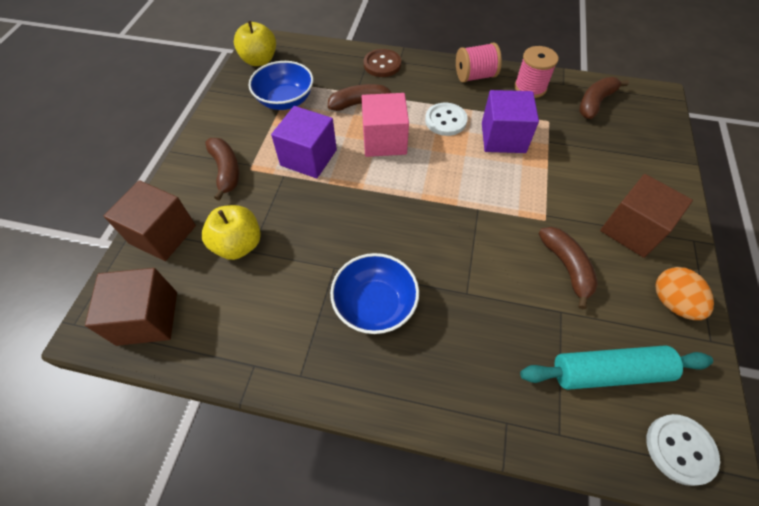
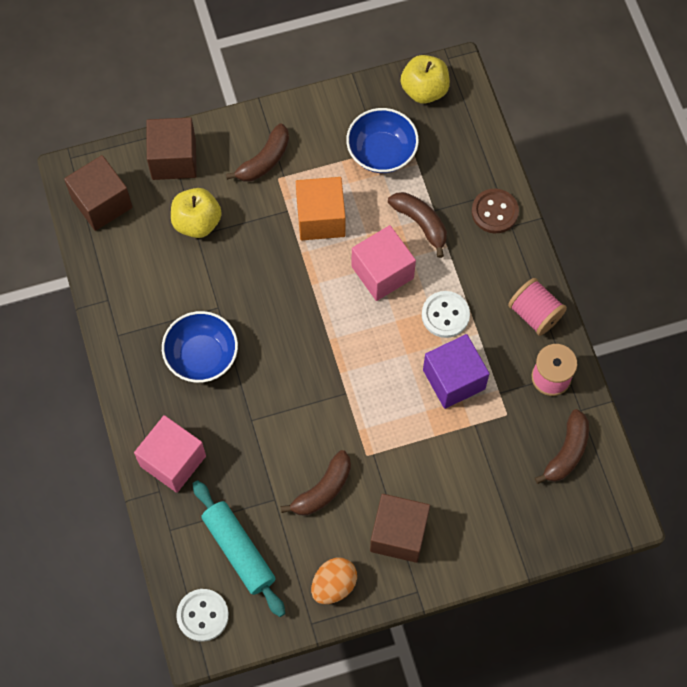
camera: 60 degrees right, 10 degrees up
(308, 157) = (321, 218): purple cube -> orange cube
(477, 389) = (173, 461): none -> pink cube
(595, 103) = (567, 452): brown banana -> brown banana turned 105 degrees clockwise

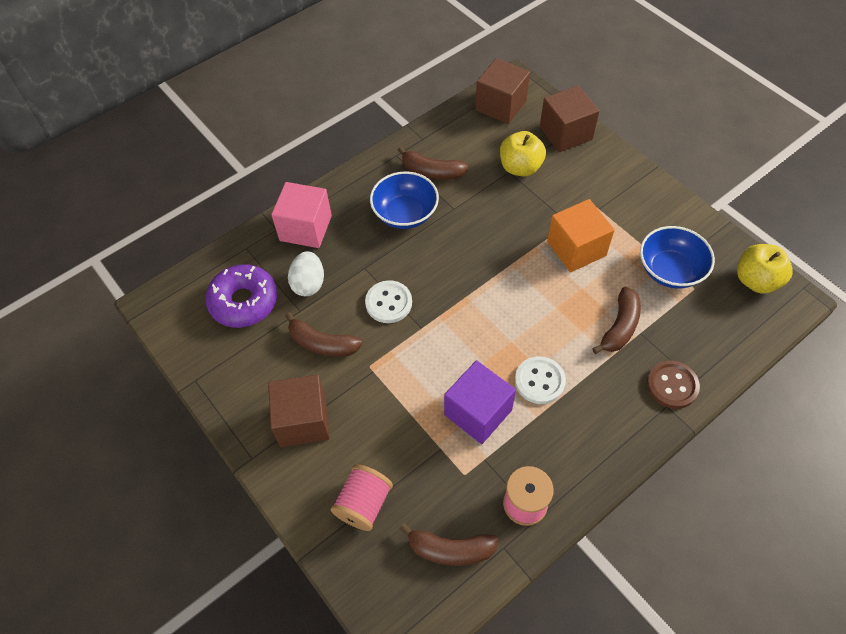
camera: 70 degrees right, 10 degrees down
(202, 615) = (179, 297): white button -> white button (388, 303)
(239, 551) = (244, 302): turquoise rolling pin -> purple donut
(246, 480) = (308, 284): none -> white egg
(264, 160) = (604, 190): brown banana -> brown banana (431, 172)
(334, 585) = (236, 385): orange egg -> none
(382, 272) = (553, 314): pink cube -> none
(535, 314) = (585, 462): pink spool -> pink spool (364, 504)

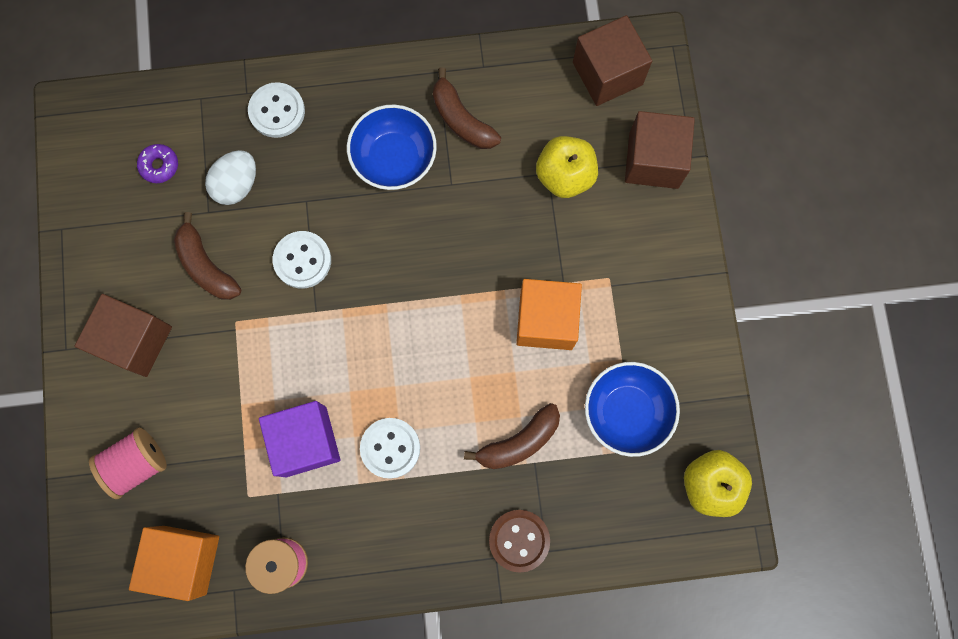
camera: 30 degrees right, 20 degrees up
(244, 302) = (159, 165): purple donut -> purple donut, size x0.47
(305, 228) = (277, 111): pink cube -> white button
(450, 550) = (184, 560): brown banana -> orange cube

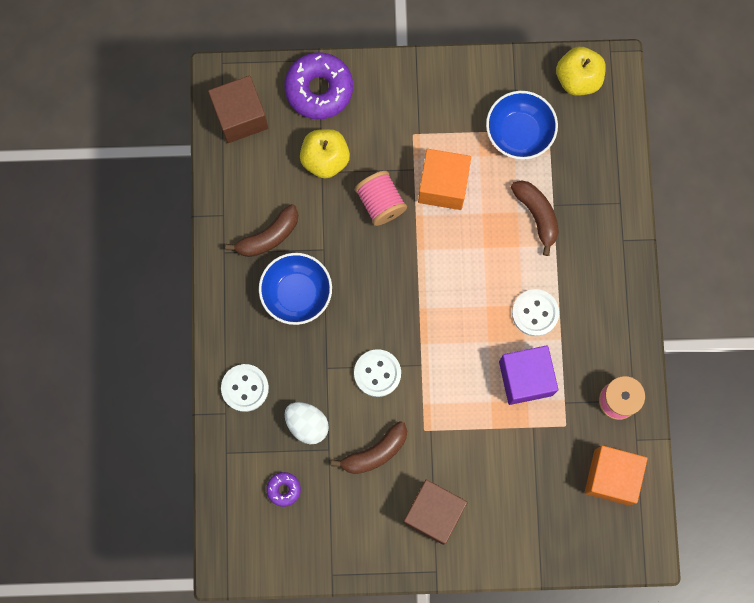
camera: 85 degrees left, 0 degrees up
(137, 464) = (534, 513): pink spool -> pink spool (380, 203)
(519, 540) = (611, 222): brown button -> none
(653, 160) = (319, 89): brown cube -> purple donut

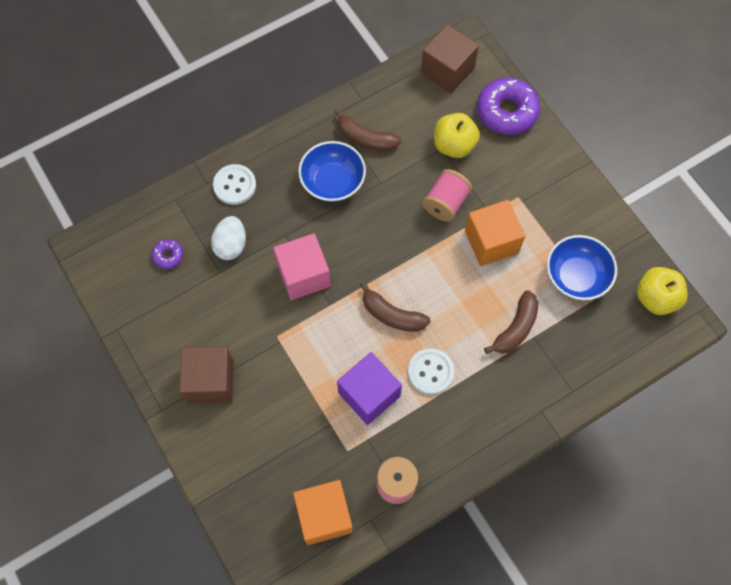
camera: 60 degrees right, 10 degrees down
(375, 452) = (236, 308): brown banana -> brown banana (392, 315)
(377, 373) = (303, 275): white button -> pink cube

